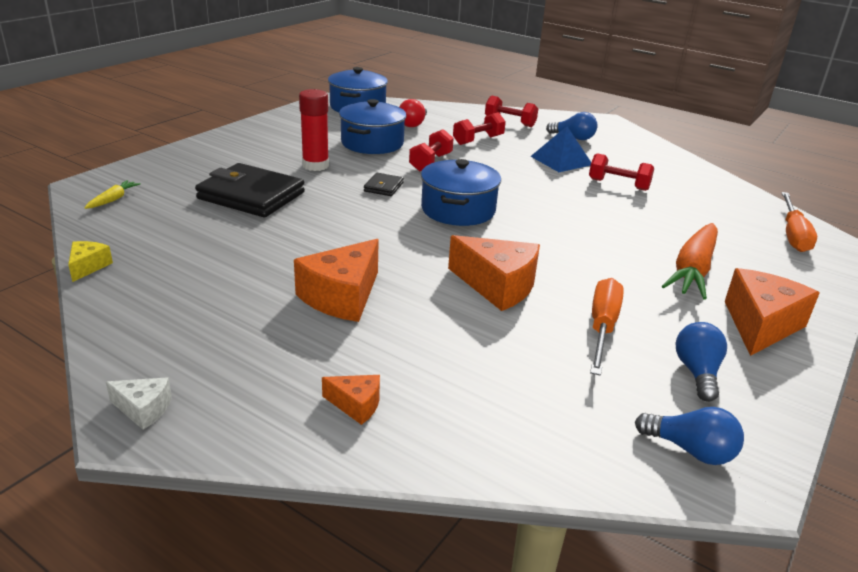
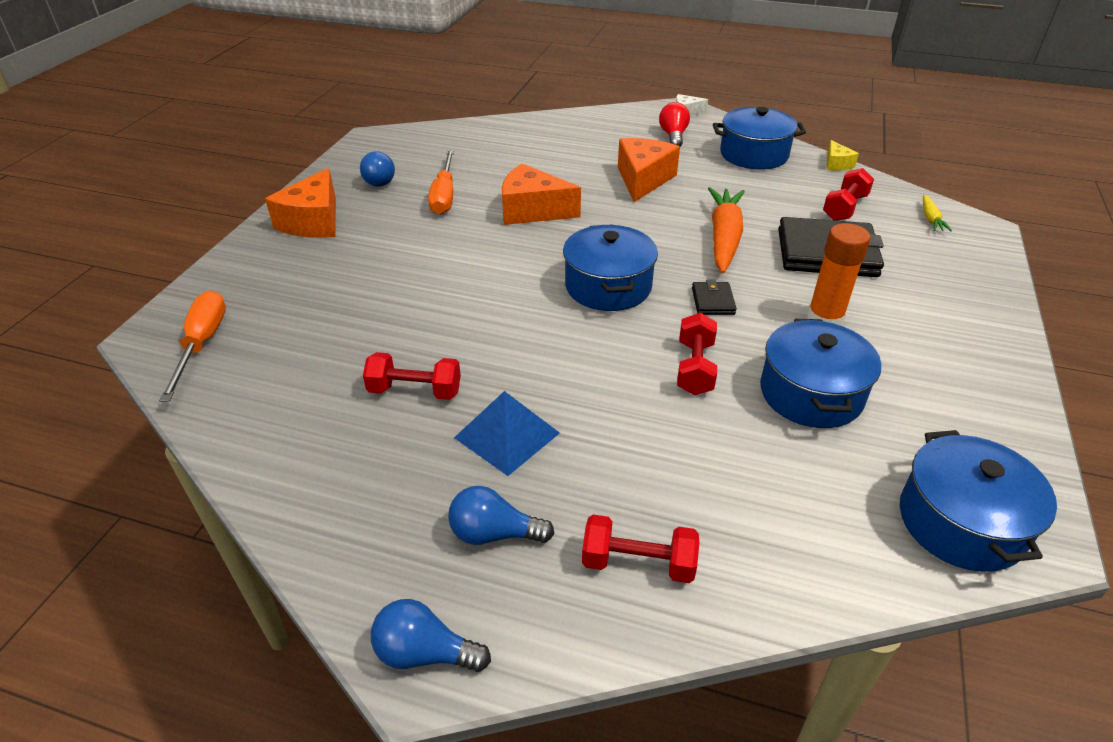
camera: 165 degrees right, 10 degrees up
(162, 301) = (754, 154): none -> blue pot
(315, 165) = (825, 318): red glue stick -> orange glue stick
(356, 405) = (584, 131): orange cheese -> none
(413, 124) = (806, 483): red light bulb -> red light bulb (673, 136)
(478, 140) = (663, 459): red dumbbell -> red dumbbell (844, 208)
(690, 450) = (397, 144): blue light bulb -> blue light bulb (425, 653)
(693, 270) = (352, 263): orange carrot -> orange carrot (724, 238)

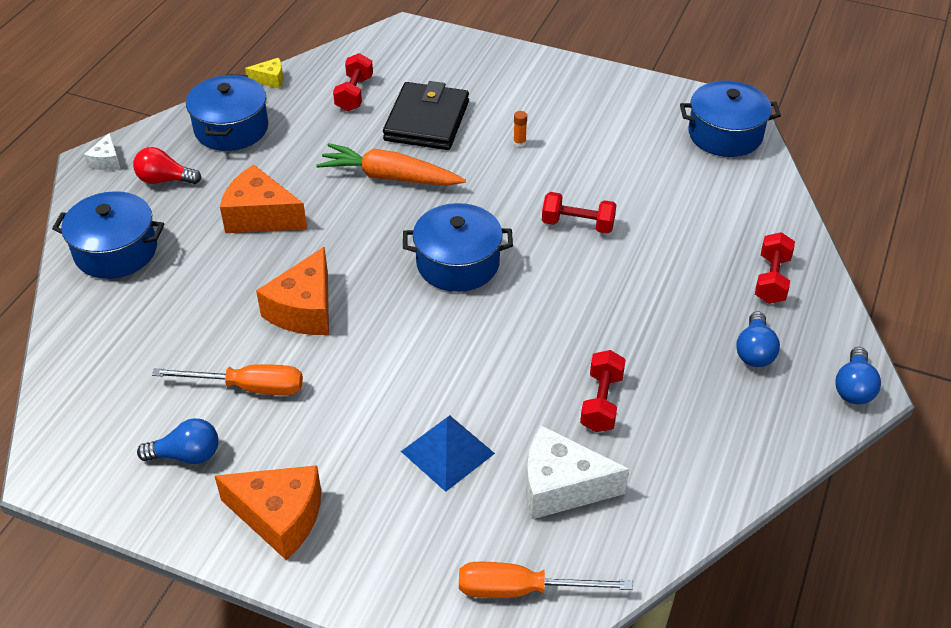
camera: 85 degrees left, 5 degrees up
(309, 364) = (561, 487): none -> white cheese
(506, 435) = (655, 341): blue pyramid -> blue pyramid (447, 452)
(713, 301) = (489, 200): black wallet -> none
(811, 393) = (609, 169): blue pot -> blue pot (116, 251)
(825, 318) = (519, 143): orange glue stick -> orange glue stick, size x0.43
(844, 208) = (354, 94): red dumbbell -> red dumbbell turned 60 degrees clockwise
(930, 219) = (384, 52): yellow carrot -> none

